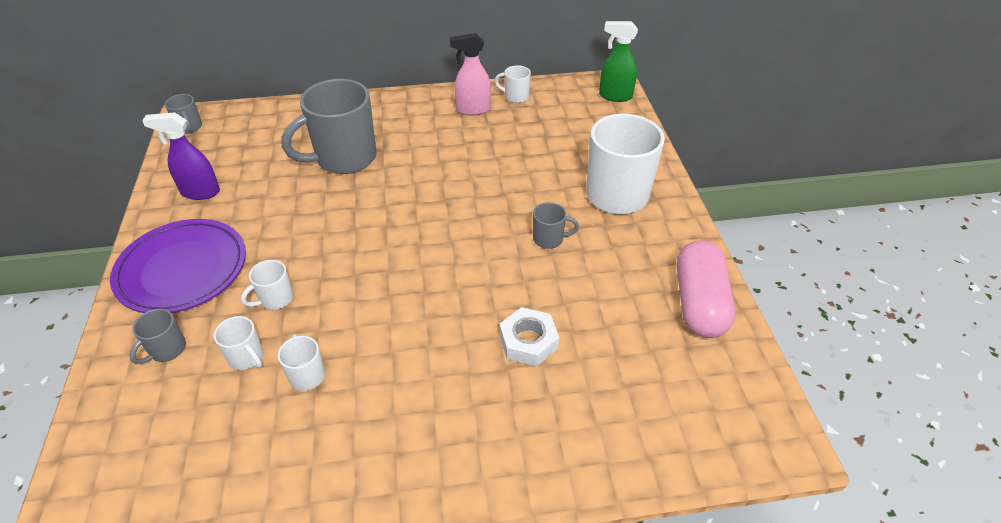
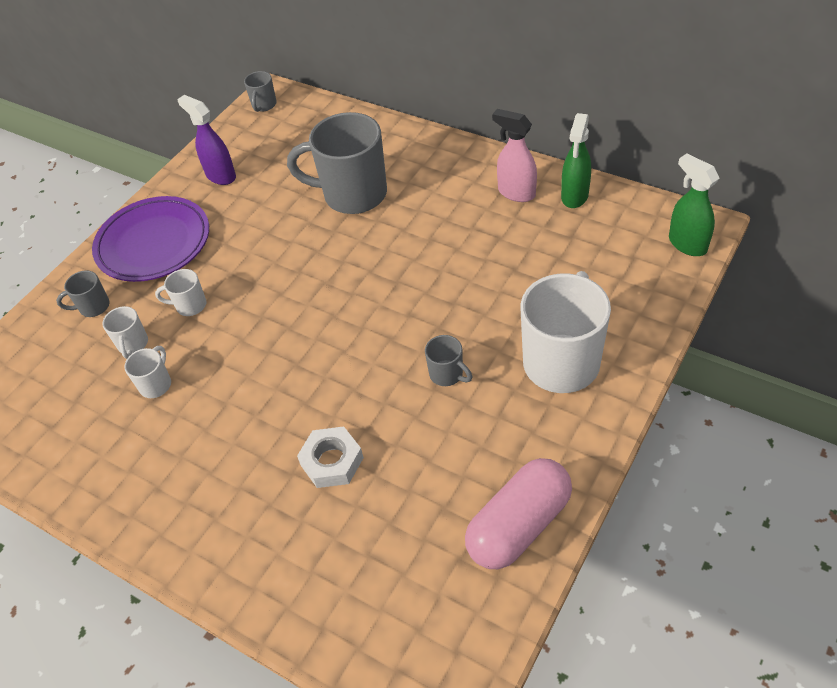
camera: 45 degrees right, 5 degrees up
(515, 97) = (574, 196): white mug -> green spray bottle

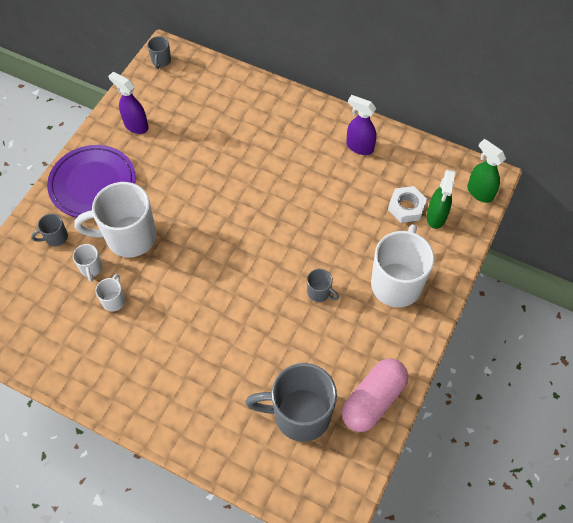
camera: 10 degrees left, 10 degrees up
(190, 305) = (129, 237): white mug -> white mug, size x2.24
(332, 461) = (246, 357): white nut -> white nut (406, 207)
(353, 194) = (239, 145): grey mug -> grey mug (299, 414)
(516, 193) = (359, 147): pink spray bottle -> purple spray bottle
(574, 196) = (401, 151): green spray bottle -> green spray bottle (436, 217)

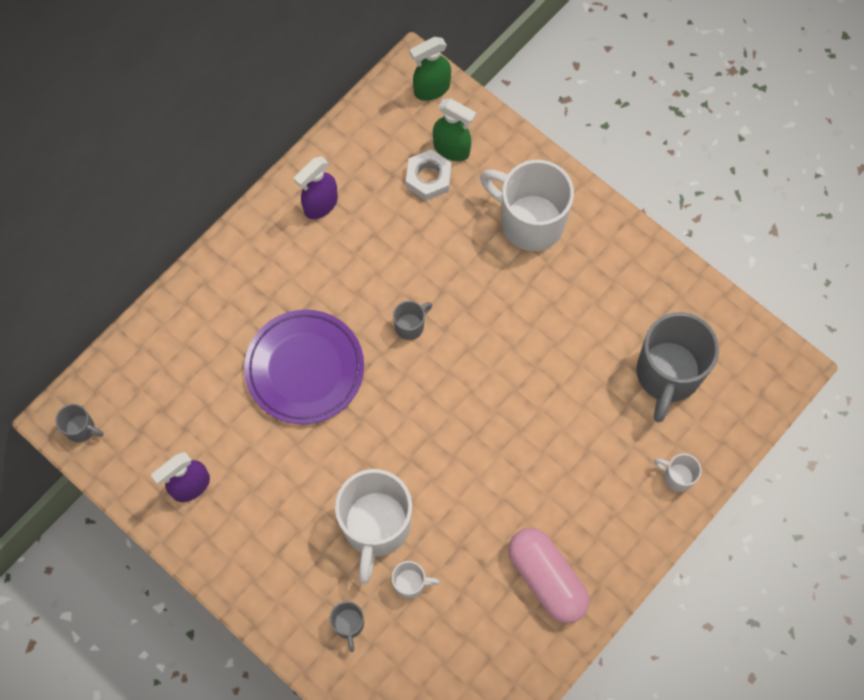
camera: 75 degrees left, 10 degrees up
(93, 184) = (275, 562): purple plate -> purple plate (305, 369)
(114, 300) = (465, 561): white mug -> white mug (677, 477)
(319, 292) = (519, 312): grey mug -> grey mug (410, 326)
(373, 400) = (668, 291): pink capsule -> pink capsule (546, 578)

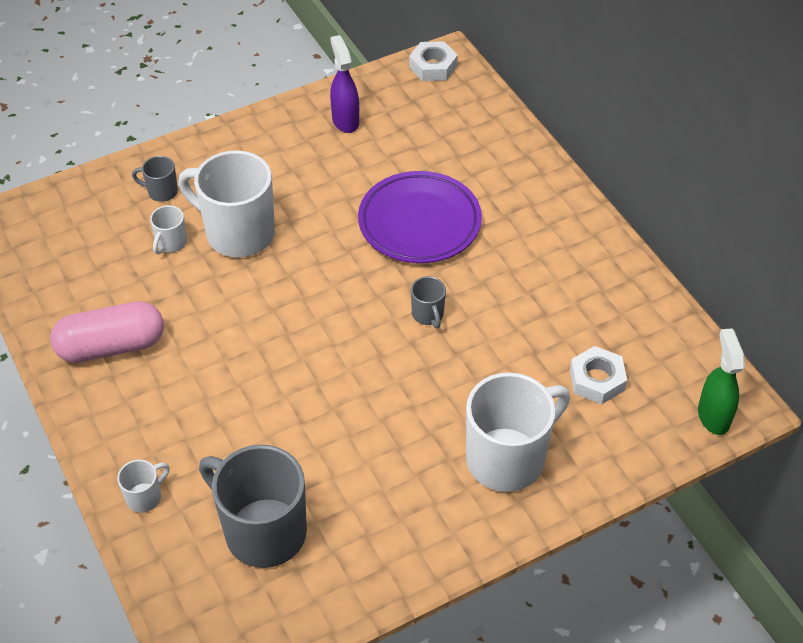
camera: 110 degrees right, 20 degrees down
(81, 429) = (433, 66): grey mug -> white nut
(320, 205) = (595, 279): purple spray bottle -> none
(452, 149) = (627, 412): green spray bottle -> none

